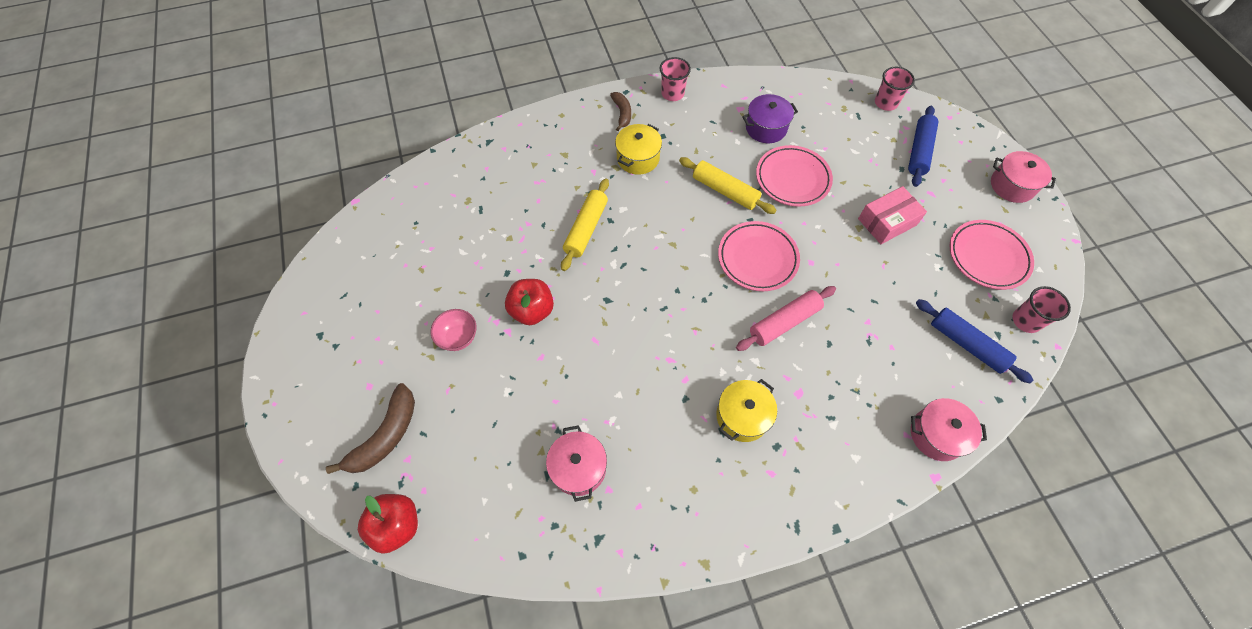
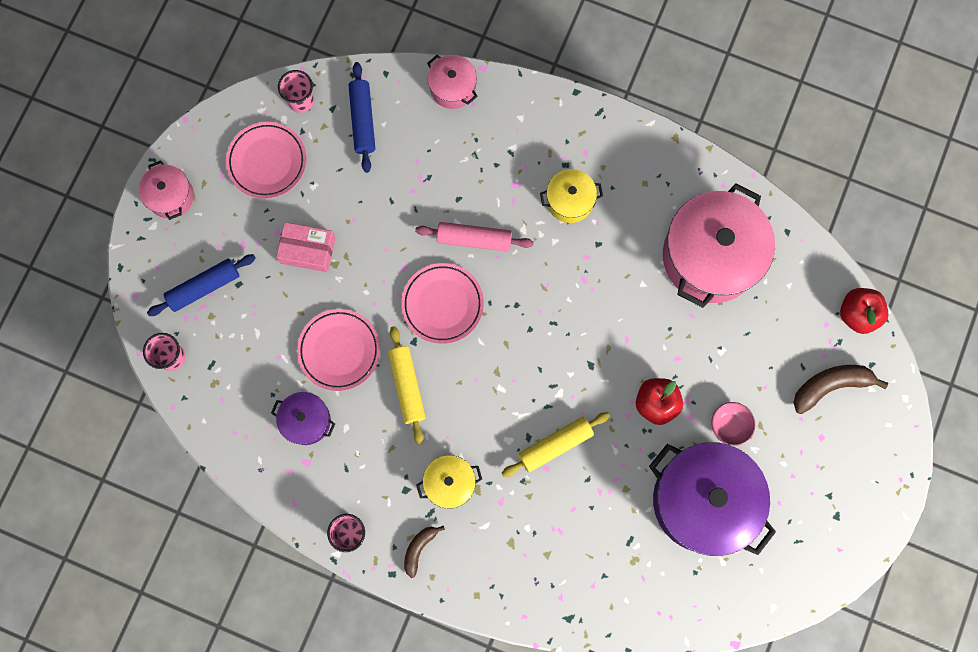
camera: 140 degrees left, 15 degrees up
(442, 270) = (702, 501): none -> purple pot
(578, 468) = (710, 256): pink pot -> pink pot, size x2.06

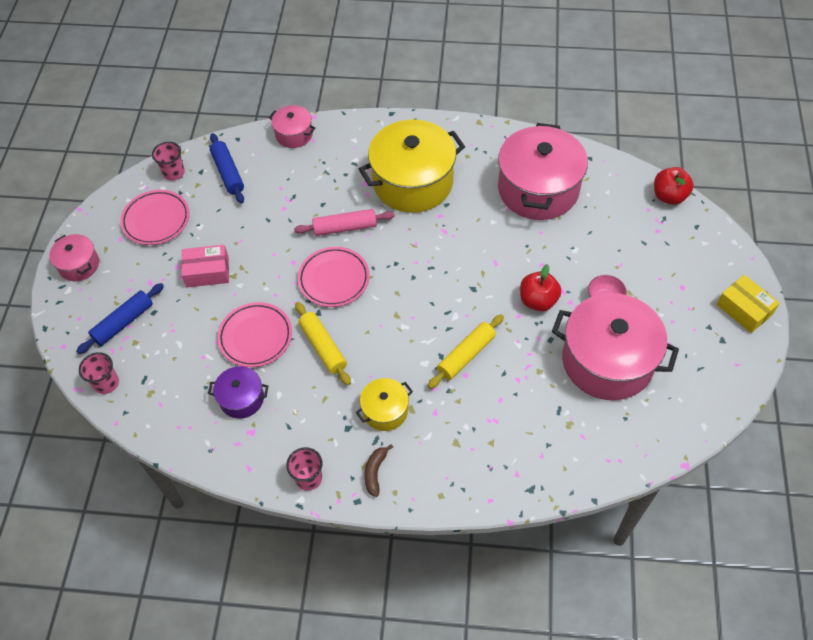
camera: 15 degrees left, 20 degrees down
(569, 201) = (412, 182): yellow pot -> yellow pot, size x2.06
(702, 501) = (607, 361): purple pot -> pink pot
(830, 386) = (672, 249): brown banana -> none
(877, 487) = (744, 309): none -> yellow box

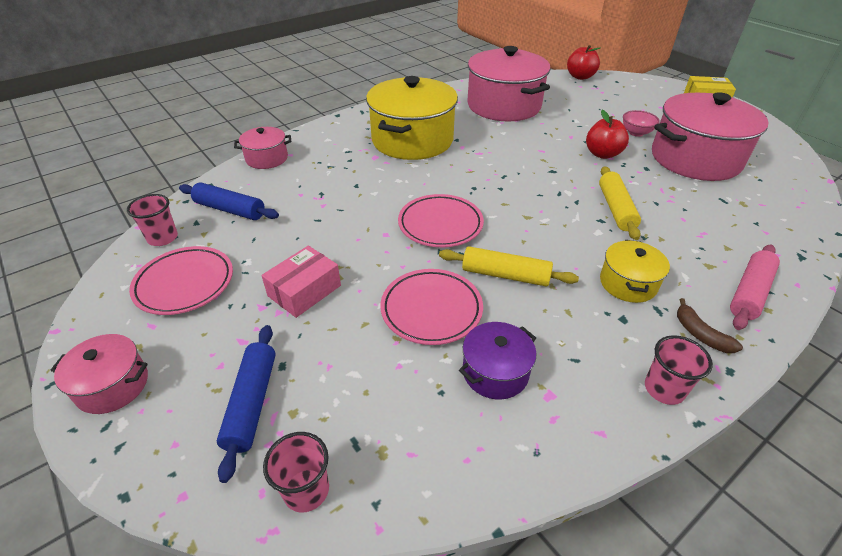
camera: 45 degrees left, 15 degrees down
(345, 228) = (398, 189): pink rolling pin -> pink rolling pin (749, 293)

